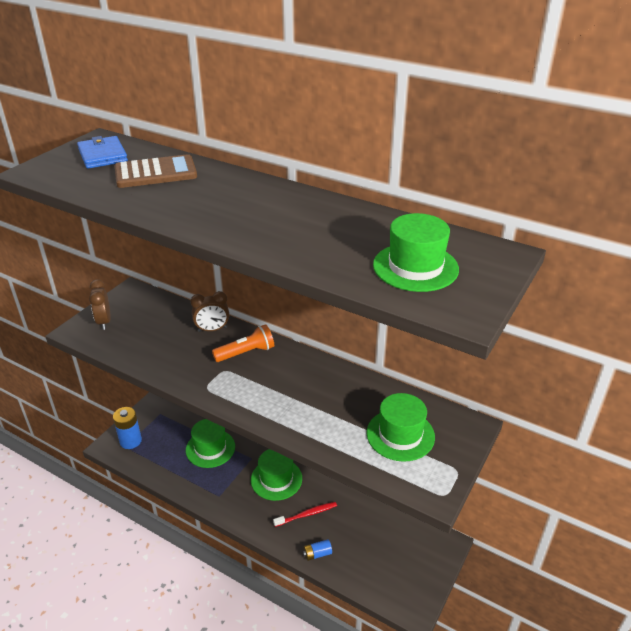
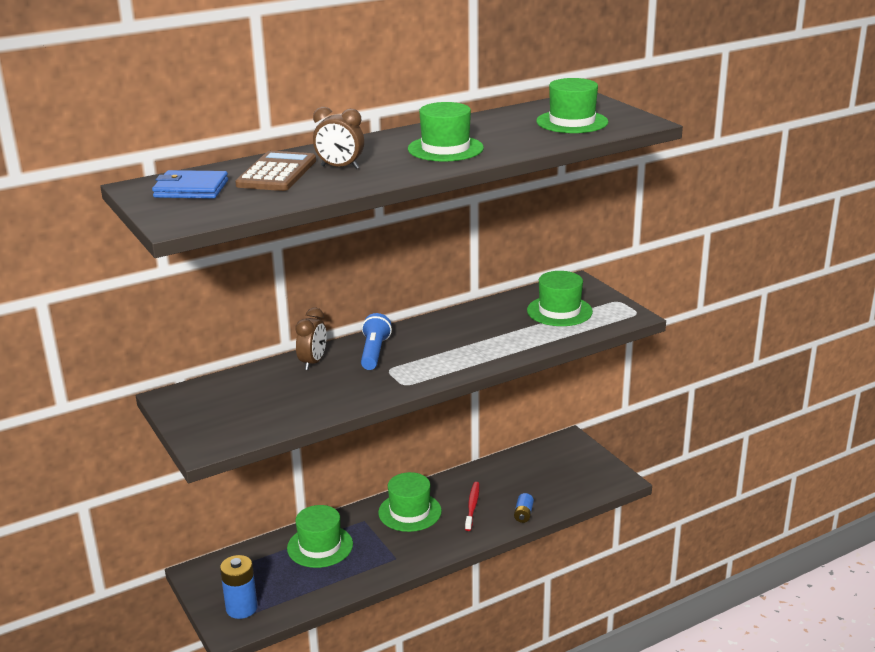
camera: 60 degrees left, 10 degrees down
(104, 322) = (212, 425): brown clock -> brown clock (340, 167)
(246, 352) = (374, 352): orange flashlight -> blue flashlight
(269, 222) = (445, 148): none -> green hat

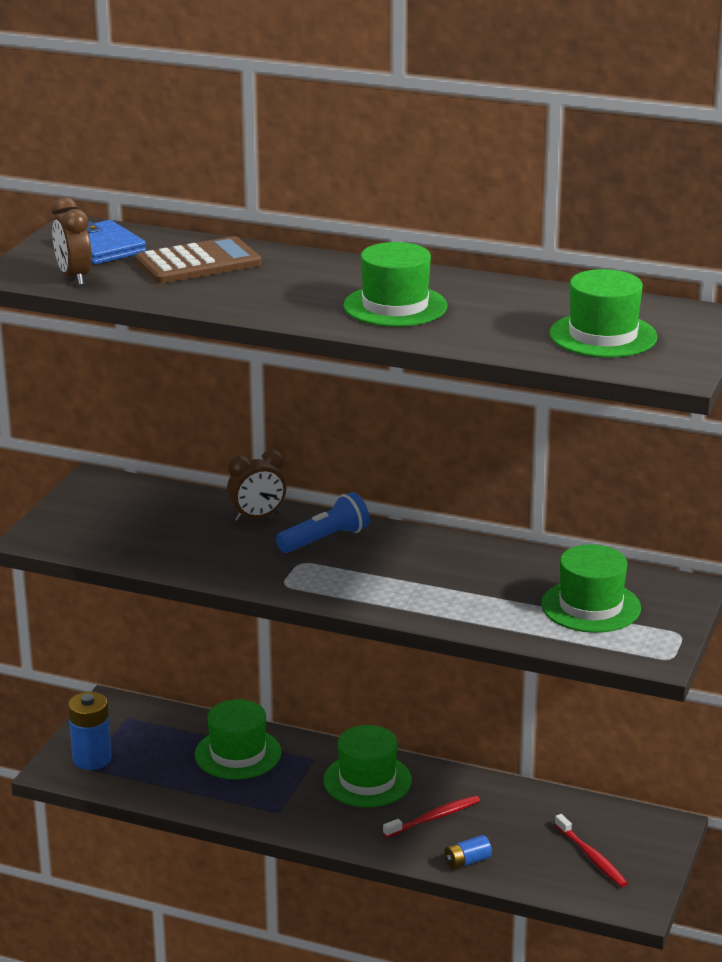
camera: 50 degrees right, 0 degrees up
(340, 167) = (258, 282): brown clock -> brown clock (74, 277)
(567, 473) = (591, 857): none -> red toothbrush

